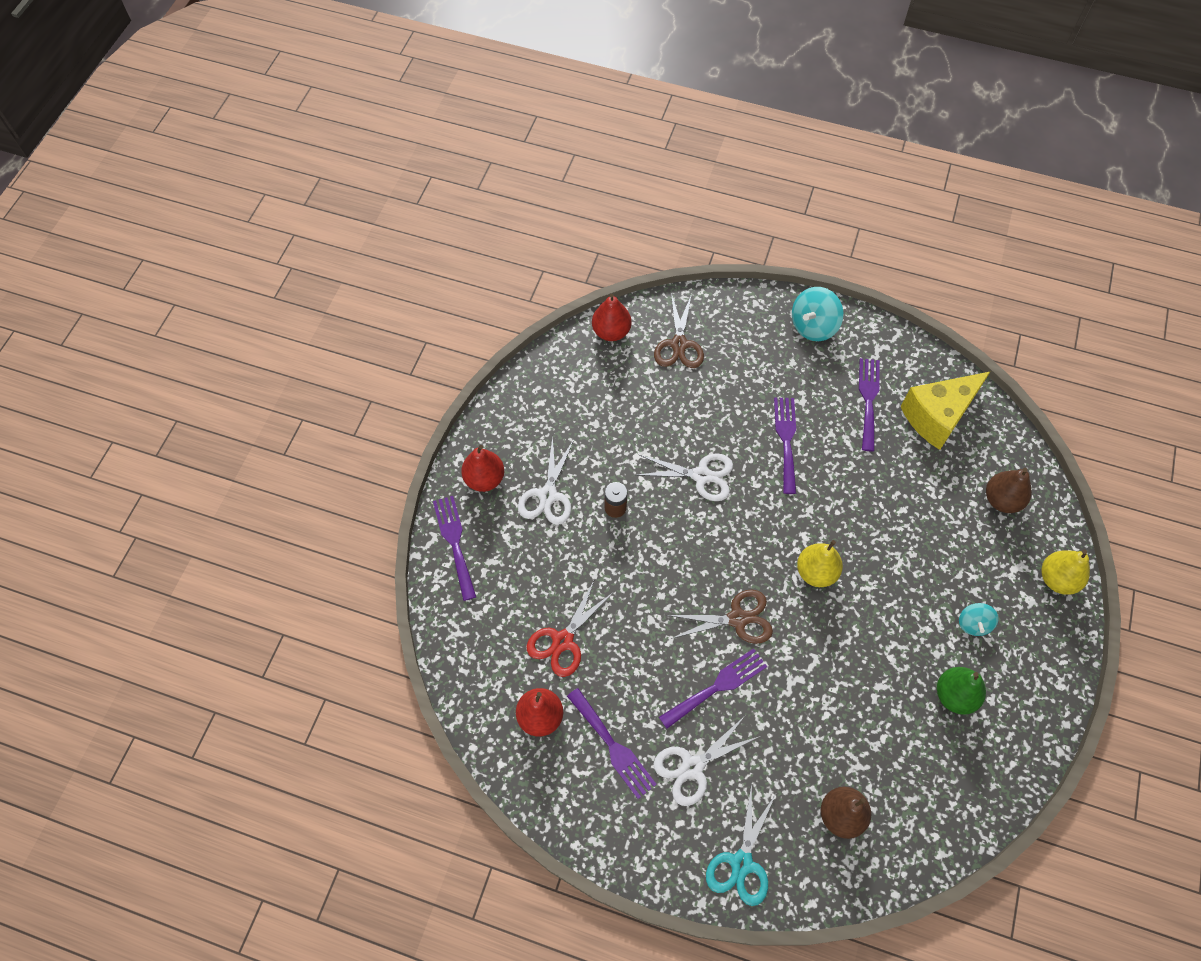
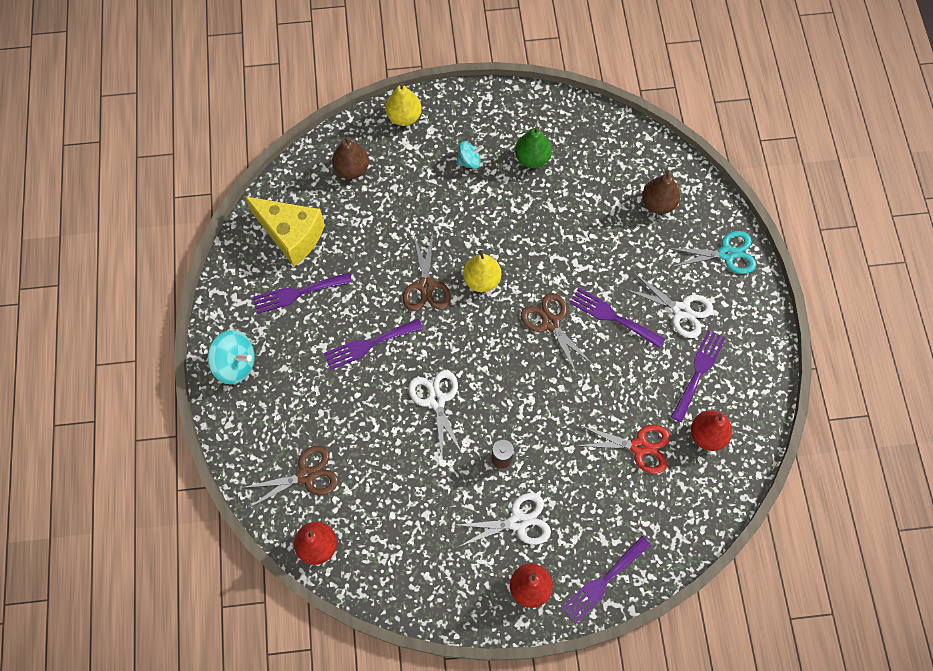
camera: 115 degrees left, 5 degrees up
(830, 516) = (426, 286): none -> brown scissors

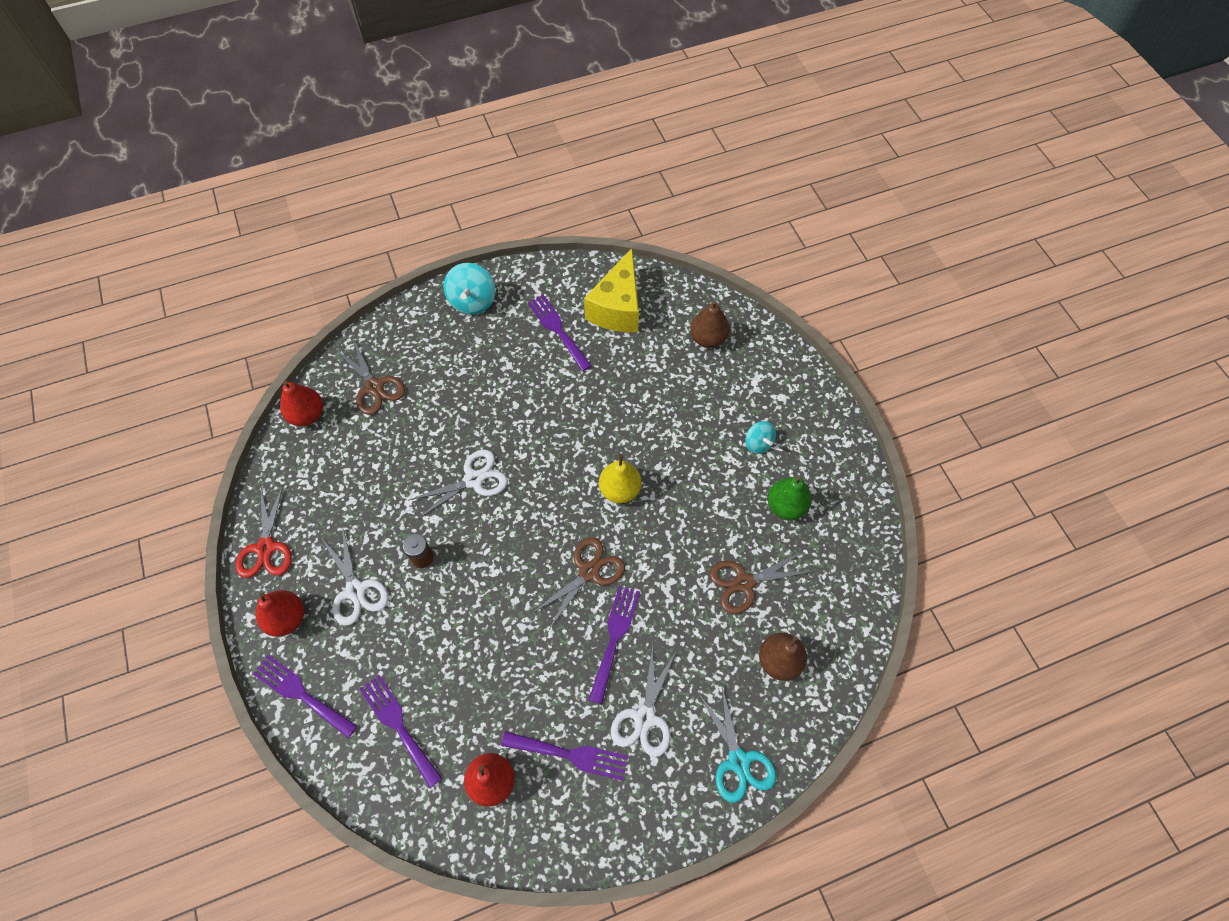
camera: 75 degrees right, 5 degrees down
(369, 345) = (519, 404): purple fork -> purple fork (398, 725)
(404, 117) = (787, 369): yellow pear -> none
(426, 286) = (597, 438): brown scissors -> brown scissors (744, 583)
(639, 447) = (462, 702): red scissors -> red scissors (266, 548)

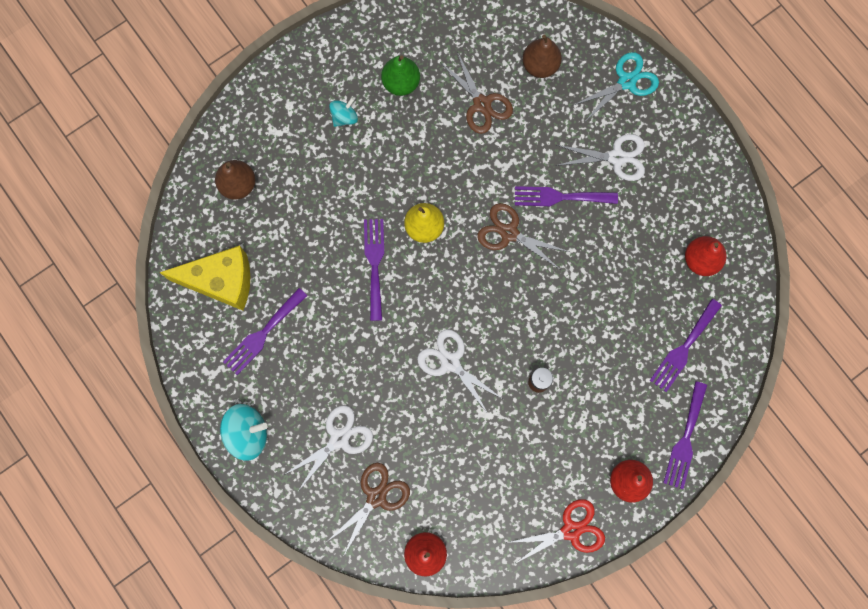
camera: 105 degrees left, 15 degrees up
(355, 590) = (585, 430): white scissors -> white scissors (339, 439)
(570, 755) = (662, 206): purple fork -> purple fork (374, 264)

